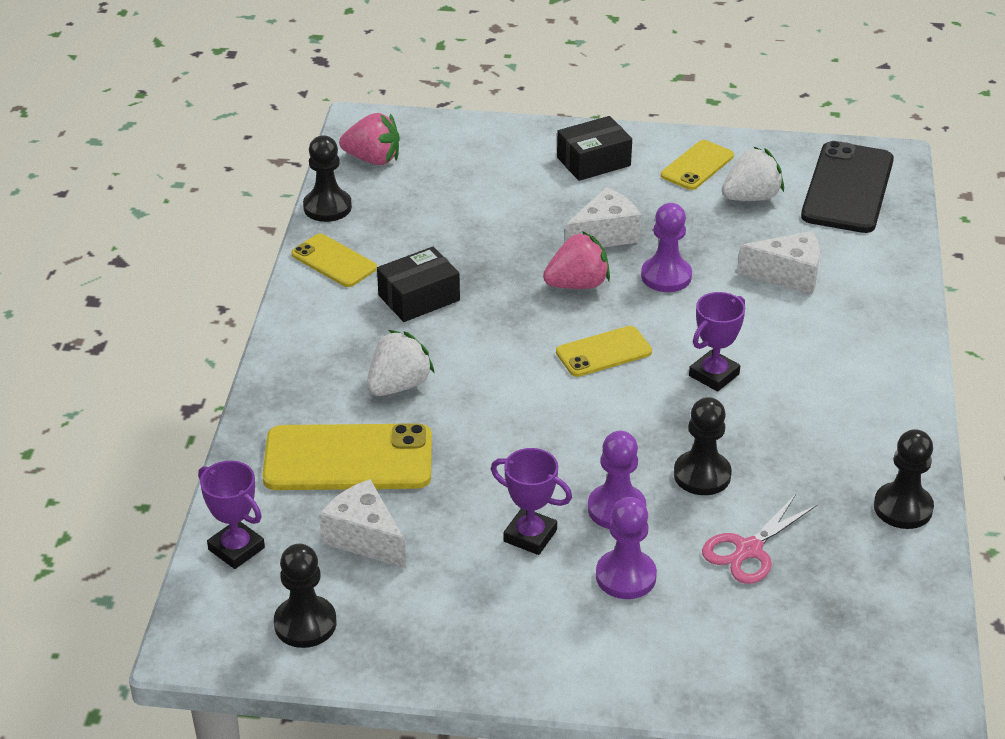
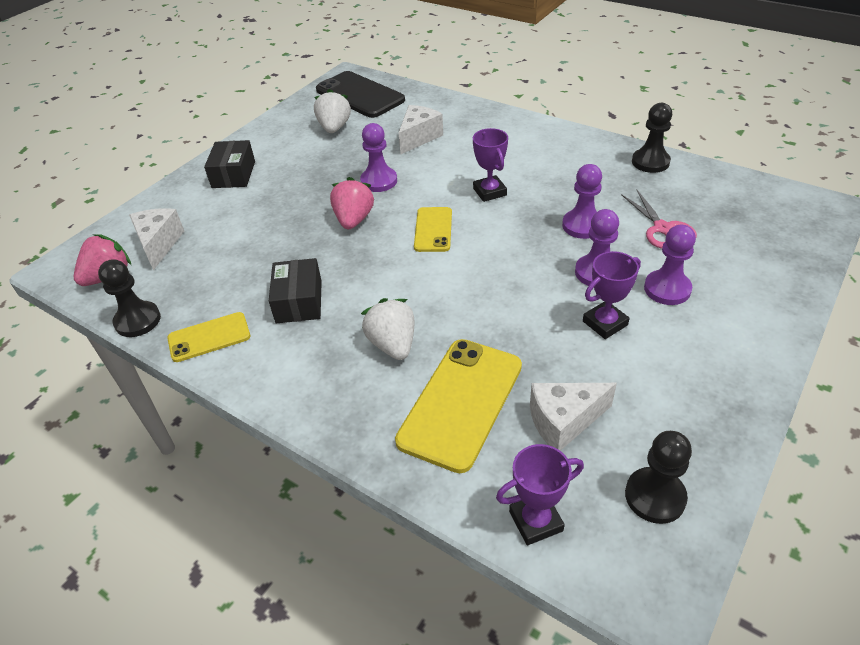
camera: 60 degrees left, 5 degrees up
(604, 235) = (314, 193): white cheese -> white cheese (159, 244)
(697, 166) = (283, 137): yellow phone -> none
(702, 475) = (582, 225): black pawn -> purple pawn

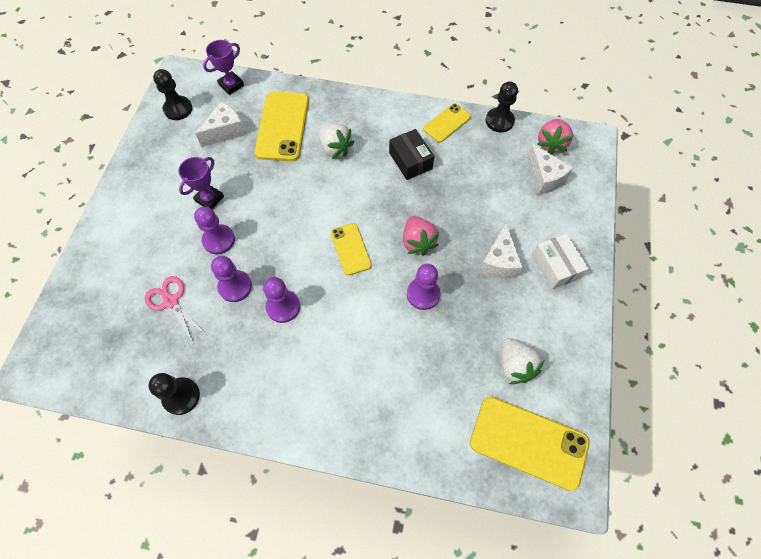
camera: 155 degrees right, 20 degrees up
(233, 174) = (555, 266): black box -> white box
(360, 95) = (528, 442): black phone -> yellow phone
(418, 137) = (419, 373): white cheese -> white cheese (499, 261)
(489, 192) = (321, 307): purple trophy -> none
(667, 289) = (169, 238): purple pawn -> purple pawn (283, 307)

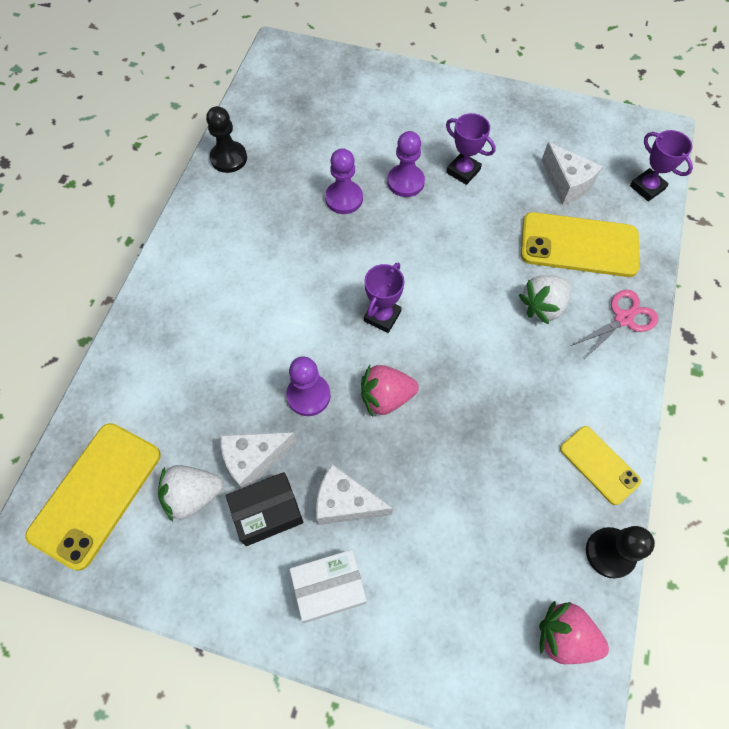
camera: 95 degrees right, 0 degrees up
(171, 301) = (333, 144): pink scissors -> pink scissors (623, 319)
(178, 109) = (600, 135): black pawn -> none
(283, 307) = (313, 243): purple pawn -> none
(351, 249) = (382, 316): yellow phone -> purple trophy
(410, 161) = (523, 402): black box -> black box (267, 512)
(544, 178) = (492, 607): white cheese -> white cheese (254, 460)

